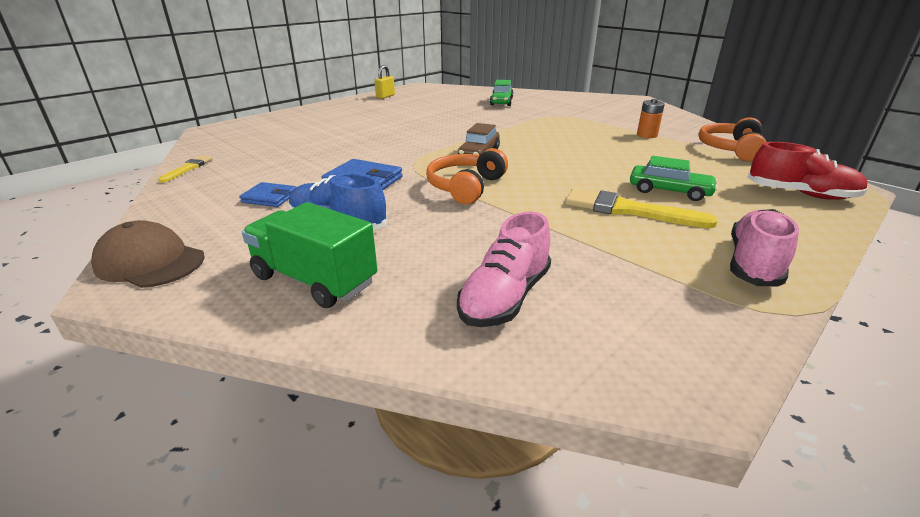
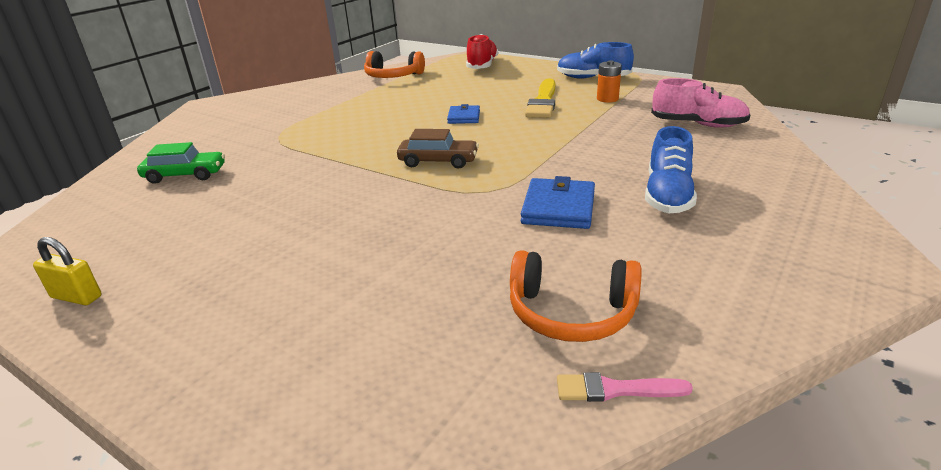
camera: 100 degrees left, 0 degrees up
(150, 262) = (842, 269): brown cap -> none
(188, 168) = (616, 389): yellow brush -> pink brush
(270, 197) = (648, 254): blue wallet -> blue wallet (464, 117)
(314, 280) = (757, 181): green truck -> none
(466, 187) = (537, 156): orange headphones -> orange headphones (571, 313)
(647, 135) = (356, 99): orange battery -> orange battery (607, 99)
(669, 191) = (498, 92): green car -> none
(754, 263) = (593, 78): pink shoe -> blue shoe

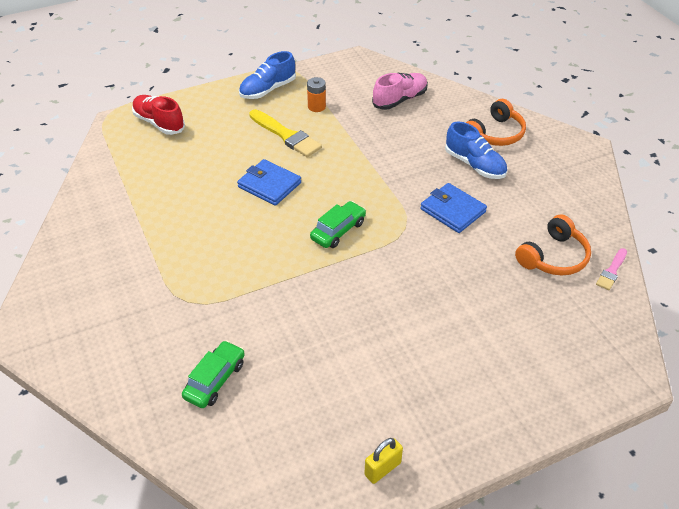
camera: 60 degrees left, 15 degrees up
(393, 76) = (113, 182): orange headphones -> orange headphones (495, 134)
(438, 161) = (338, 230): brown car -> green car
(464, 117) = (269, 185): blue wallet -> blue wallet, size x1.56

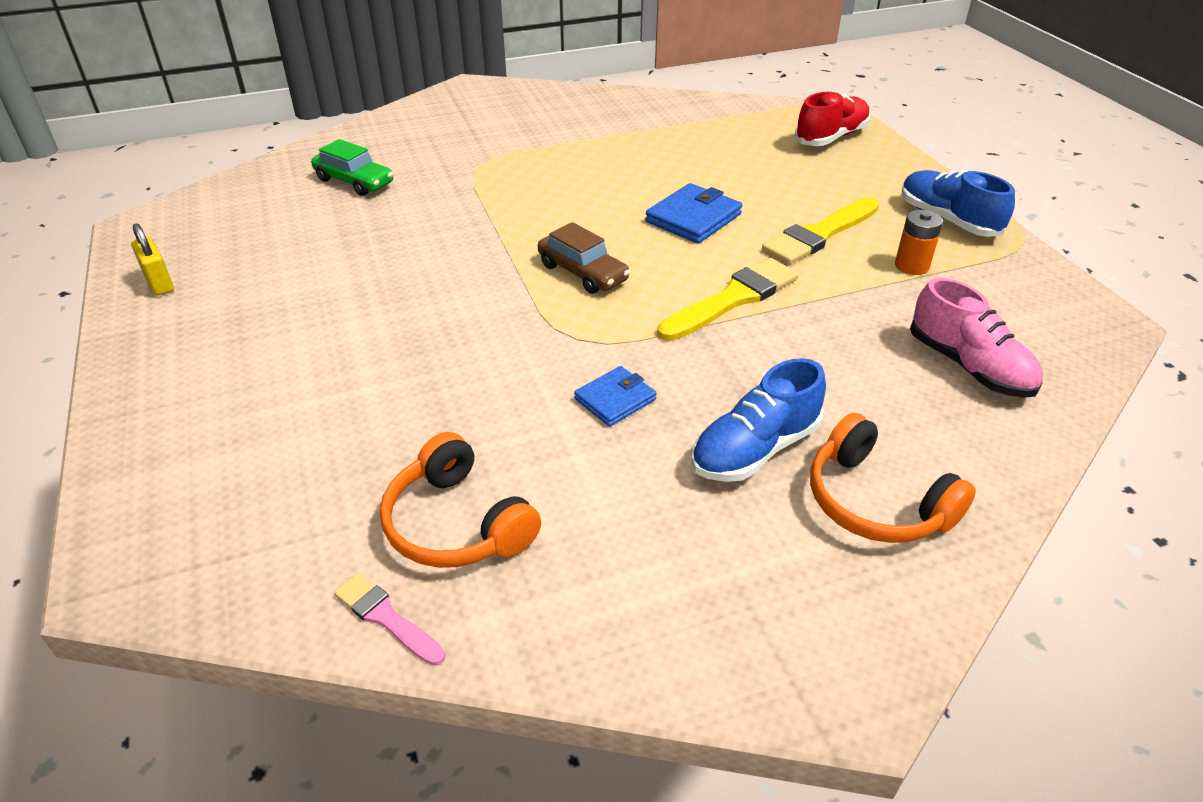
camera: 95 degrees right, 5 degrees down
(338, 230) = (583, 272): green car -> brown car
(358, 170) = (732, 299): none -> yellow brush
(452, 210) = (615, 399): blue wallet -> blue wallet, size x0.64

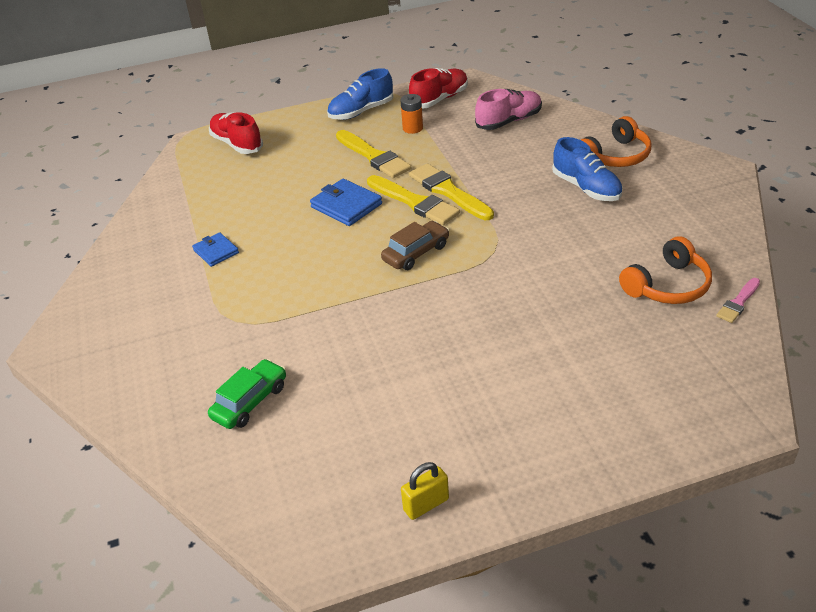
camera: 85 degrees left, 0 degrees up
(615, 399) = (553, 234): blue wallet -> blue wallet (216, 251)
(703, 269) = (414, 202): none -> yellow brush
(1019, 291) = (439, 99): none -> red shoe

